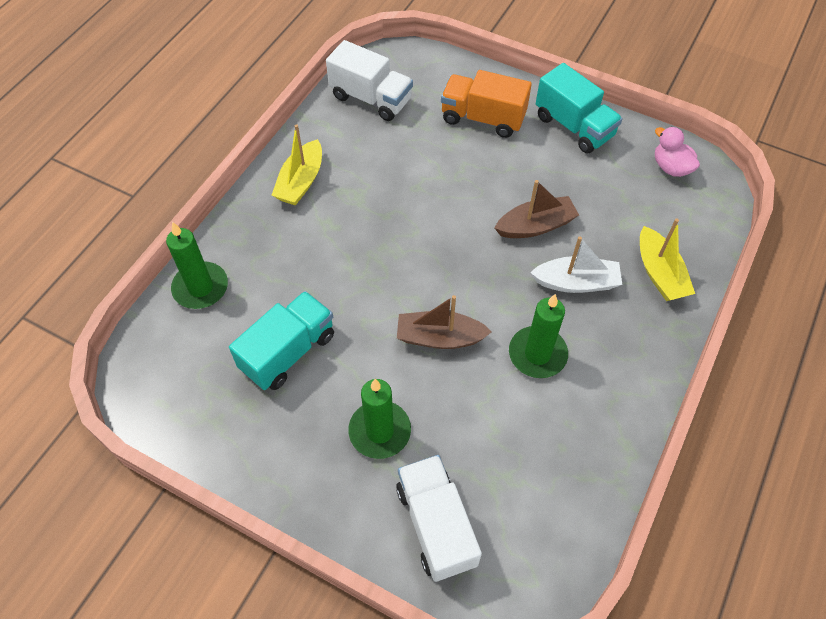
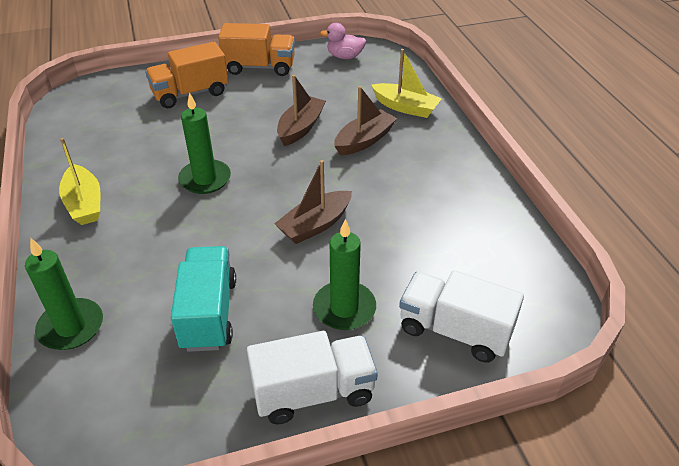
camera: 45 degrees left, 15 degrees down
(371, 98) = (86, 125): white truck -> white truck (313, 392)
(537, 354) = (390, 191): green candle -> green candle (205, 179)
(574, 126) = (259, 67): turquoise truck -> orange truck
(576, 282) = (364, 140): white boat -> brown boat

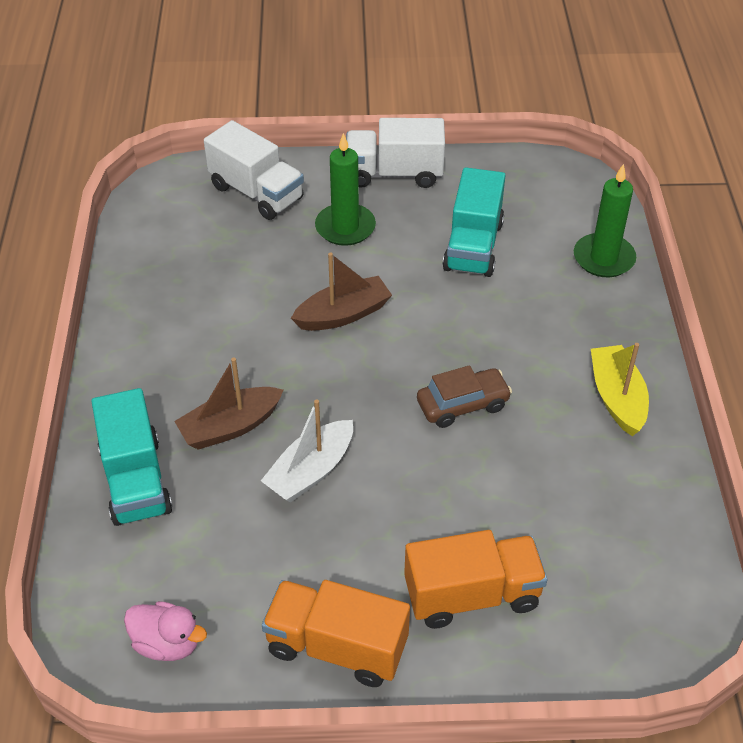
camera: 165 degrees left, 5 degrees up
(205, 179) = (463, 405): green candle -> brown car
(300, 128) = (311, 471): brown boat -> white boat
(405, 107) = (136, 480): yellow boat -> turquoise truck

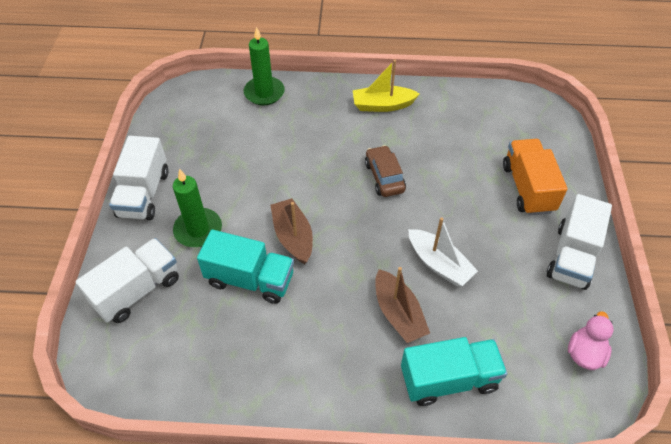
camera: 85 degrees left, 5 degrees up
(336, 646) = (572, 256): orange truck -> white truck
(473, 246) = (237, 156): turquoise truck -> turquoise truck (250, 279)

